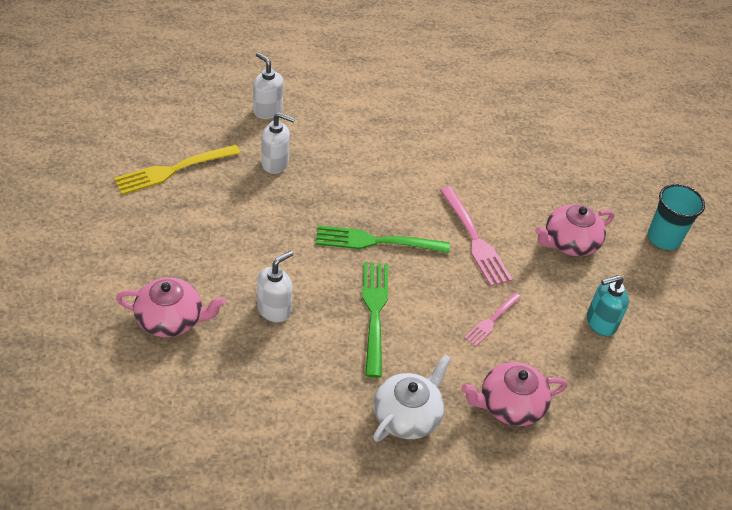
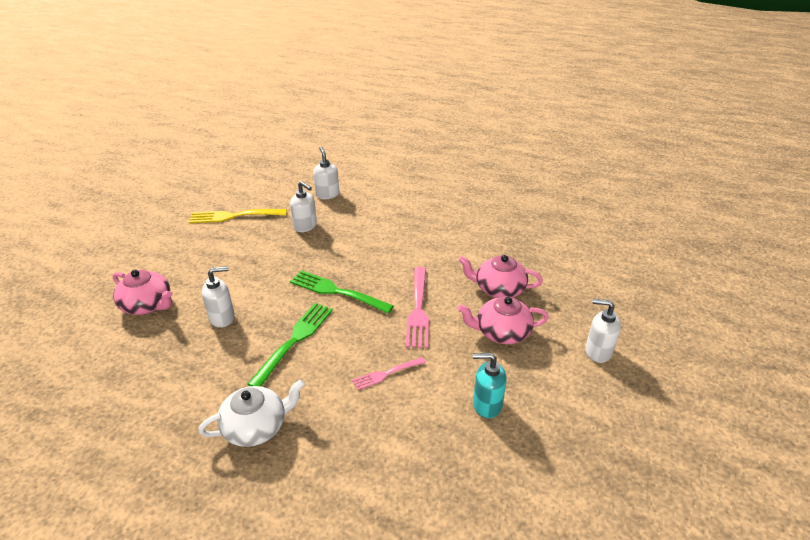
camera: 30 degrees right, 10 degrees down
(510, 405) = (350, 448): pink teapot -> pink teapot (499, 289)
(663, 238) = (597, 351): turquoise cup -> white soap dispenser

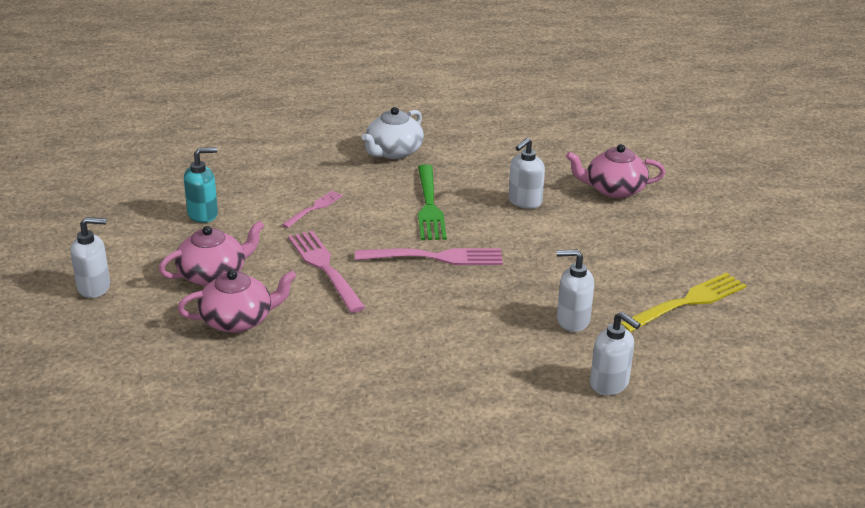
camera: 150 degrees right, 5 degrees down
(338, 292) = (434, 257): green fork -> pink fork

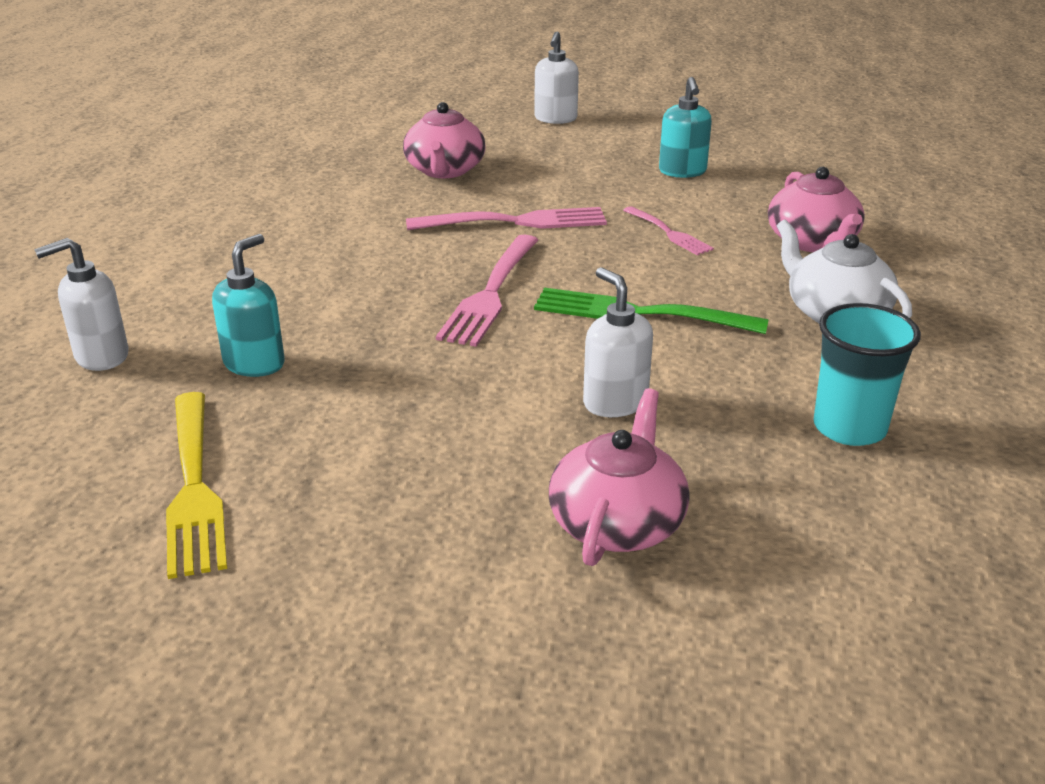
camera: 110 degrees right, 0 degrees up
(213, 274) = (543, 167): pink teapot -> pink teapot (812, 242)
(502, 145) = (849, 428): none -> turquoise cup
(572, 320) = (255, 363): white soap dispenser -> turquoise soap dispenser

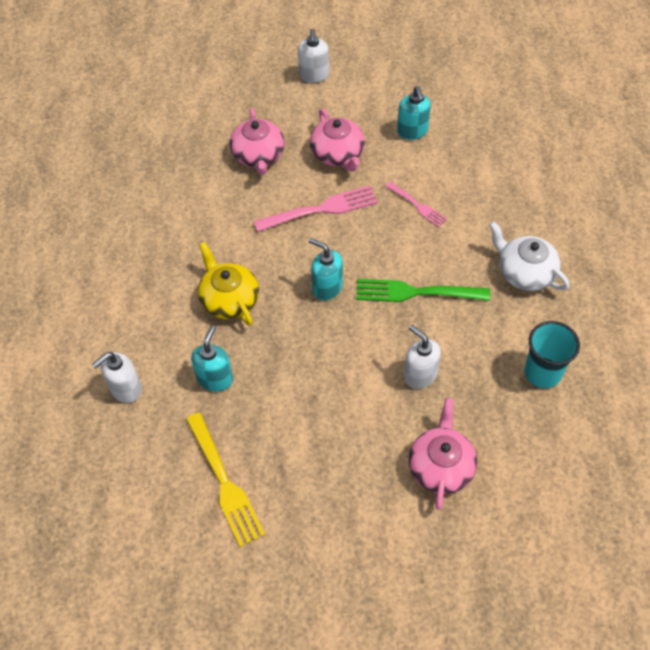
camera: 10 degrees left, 25 degrees up
(327, 287) = (229, 299): none -> yellow teapot
(491, 292) = (327, 287): pink fork -> turquoise soap dispenser
(812, 242) = (504, 200): pink teapot -> pink teapot (337, 154)

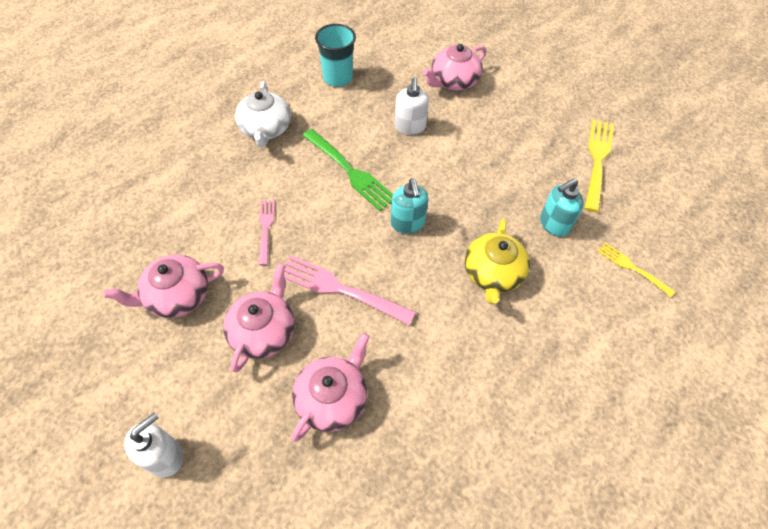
camera: 140 degrees left, 0 degrees up
(125, 389) = (633, 268): white soap dispenser -> yellow fork
(412, 131) = (177, 296): turquoise soap dispenser -> pink teapot

